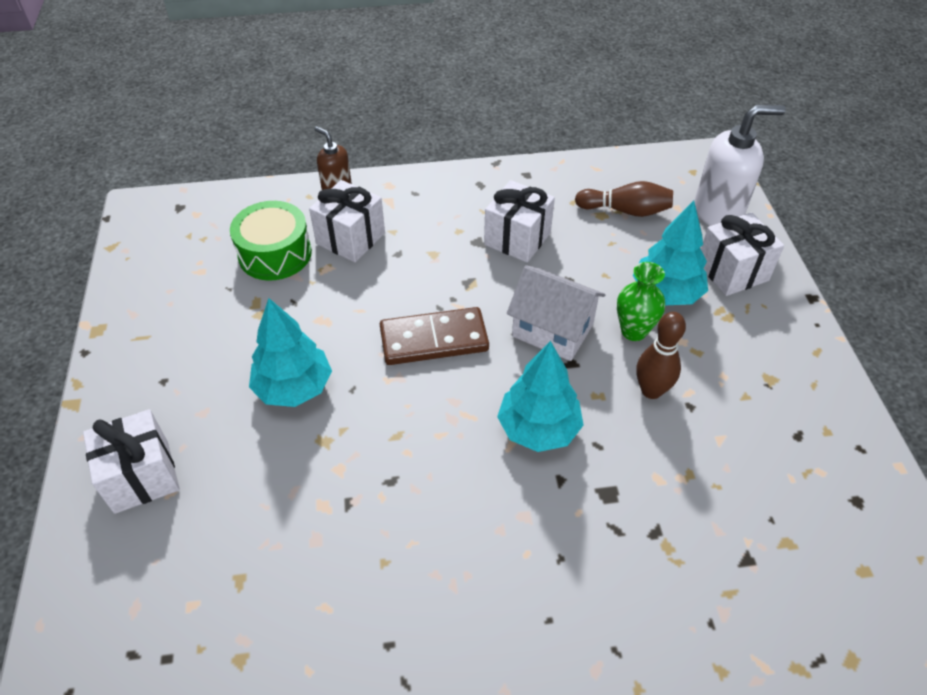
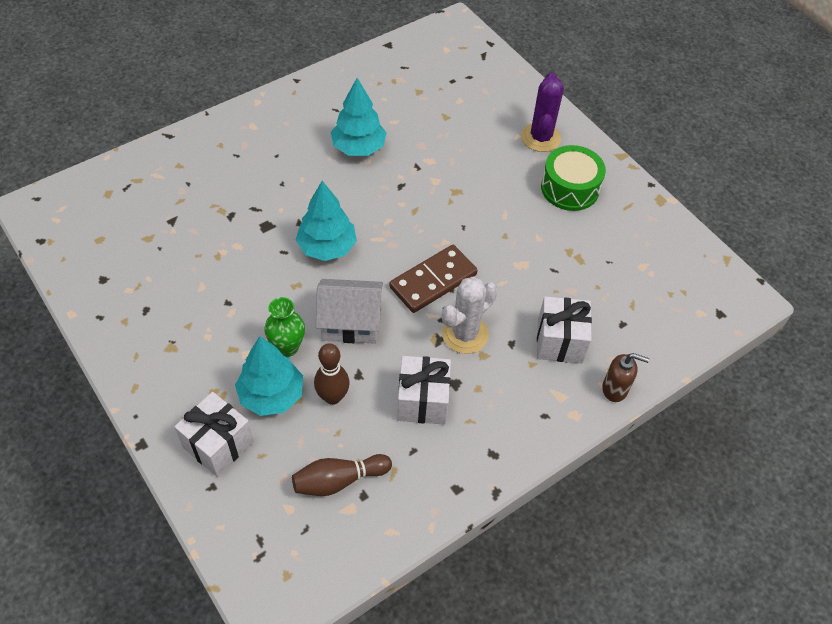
camera: 150 degrees right, 5 degrees up
(141, 476) = (540, 138): white gift -> purple cactus
(275, 254) = (604, 302): green drum -> green drum (570, 188)
(294, 388) = (500, 213): turquoise tree -> turquoise tree (359, 148)
(437, 277) = (465, 334): none -> white cactus
(651, 390) = (259, 303): brown bowling pin -> brown bowling pin (333, 397)
(718, 212) = (246, 520): white soap dispenser -> none

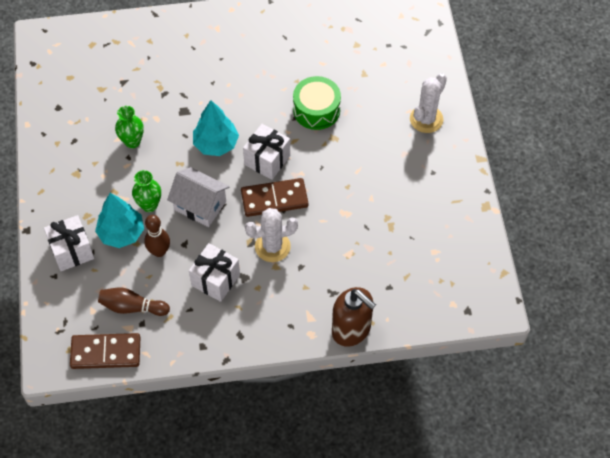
camera: 30 degrees right, 5 degrees up
(222, 283) = (132, 142): none -> green vase
(338, 555) = (106, 352): none -> brown domino
(359, 148) = (283, 75): turquoise tree -> none
(540, 138) = (426, 119): purple cactus -> white cactus
(559, 341) = (335, 280): white gift -> white gift (267, 160)
(570, 188) = (421, 169): green drum -> green drum (316, 110)
(615, 389) = (351, 329): brown soap dispenser -> brown soap dispenser, size x1.75

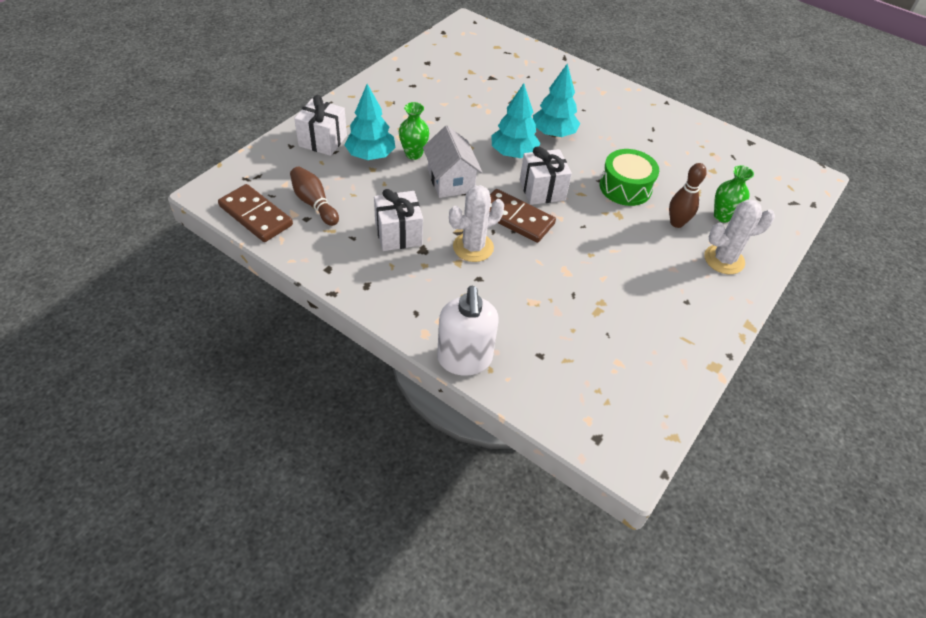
camera: 40 degrees right, 10 degrees down
(132, 142) = (452, 112): green vase -> green vase (722, 216)
(159, 251) = (382, 185): brown bowling pin -> brown bowling pin (676, 223)
(223, 101) = (553, 133): none -> turquoise tree
(272, 246) = (473, 247): white cactus -> white cactus turned 60 degrees counterclockwise
(351, 329) = (464, 359): brown soap dispenser -> white soap dispenser

